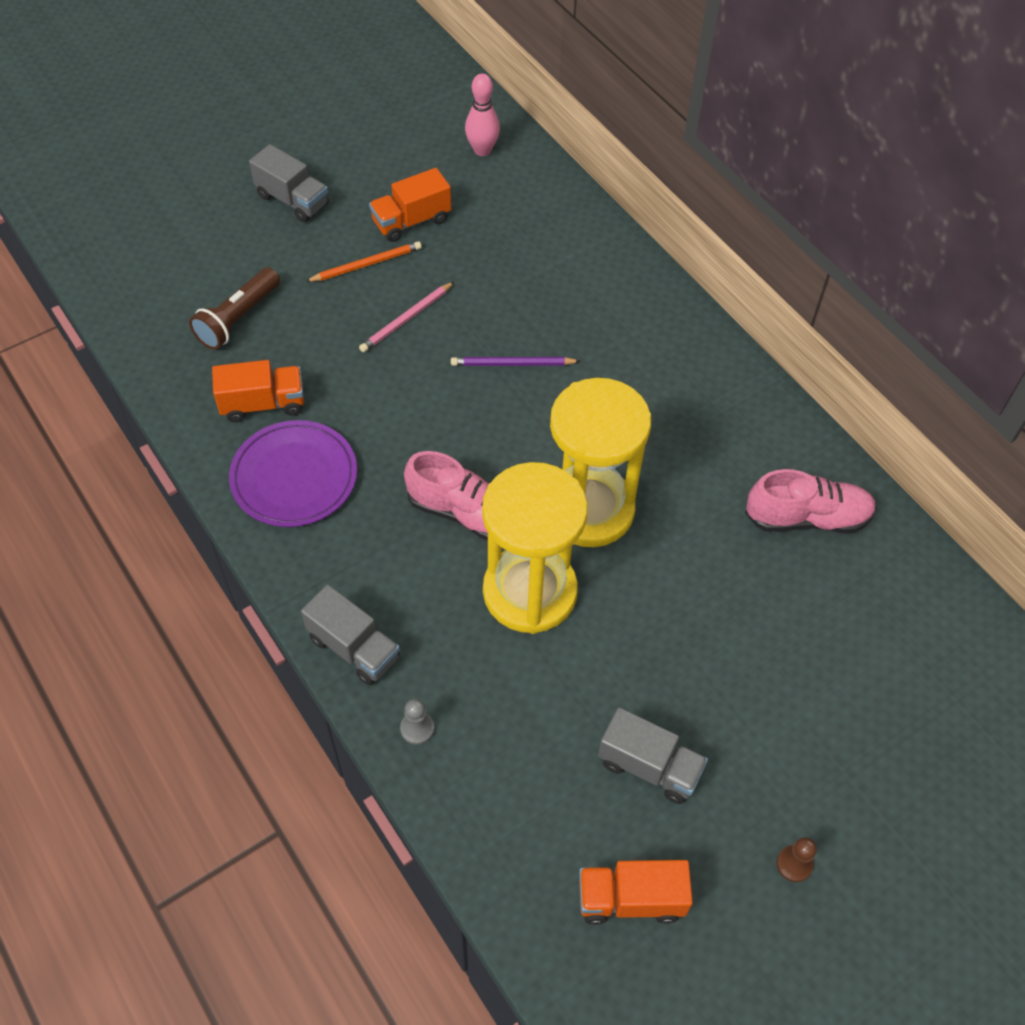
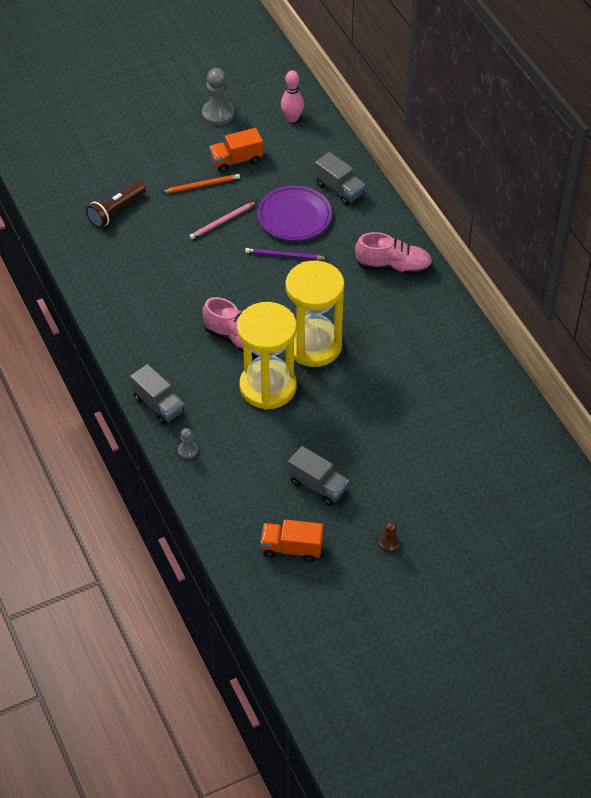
camera: 10 degrees right, 5 degrees down
(263, 404) = (124, 263): orange truck -> none
(293, 200) = (161, 139): grey truck -> grey truck (339, 189)
(294, 477) = (137, 307): purple plate -> purple plate (294, 216)
(371, 154) = (218, 114): none -> grey pawn
(807, 518) = (448, 365): pink shoe -> pink shoe (393, 266)

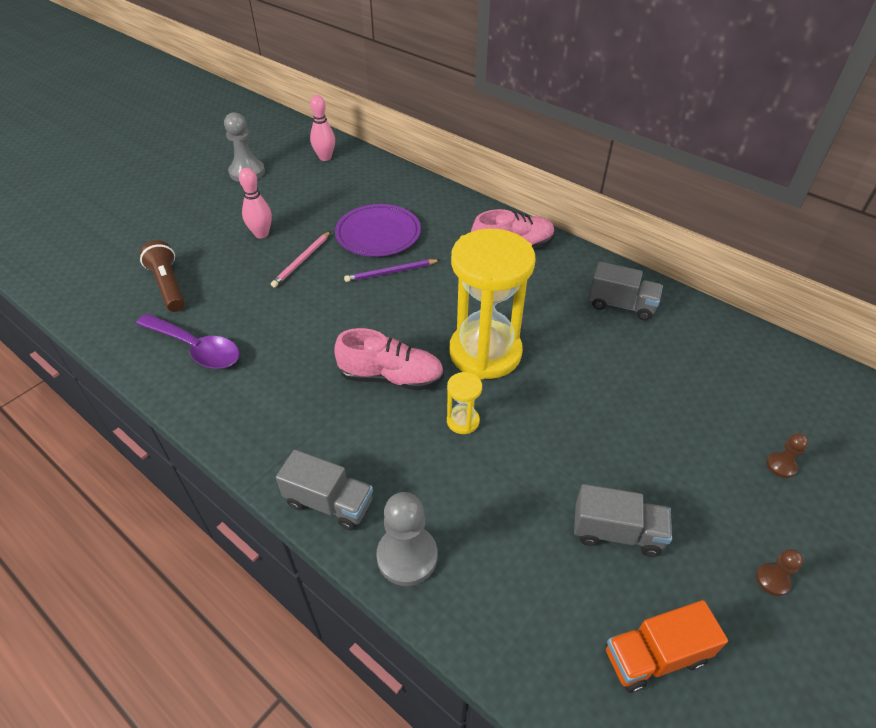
camera: 25 degrees left, 5 degrees down
(116, 211) = (168, 286): brown flashlight -> brown flashlight turned 135 degrees clockwise
(118, 271) = (196, 348): none -> purple spoon
(187, 450) = (407, 556): grey pawn -> grey pawn, size x1.93
(202, 185) = (261, 234): orange pencil -> pink bowling pin
(236, 160) = (287, 204): orange truck -> none
(268, 387) = (463, 421): yellow hourglass -> yellow hourglass, size x0.41
(339, 189) = (409, 199): grey truck -> grey truck (621, 305)
(455, 491) = (781, 465): none -> brown pawn

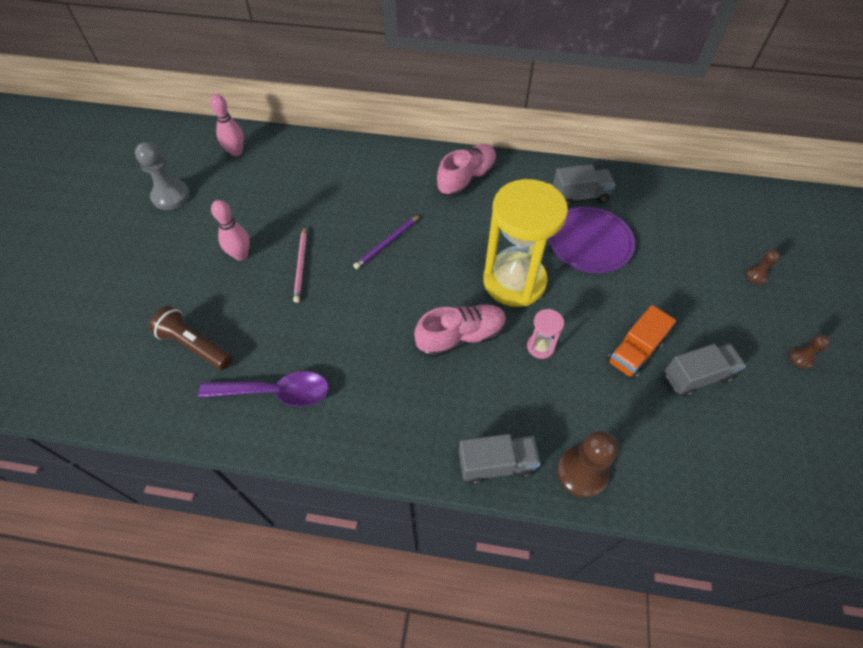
camera: 30 degrees left, 10 degrees up
(378, 234) = (347, 211): purple plate -> purple plate (590, 242)
(407, 556) = (582, 472): grey pawn -> brown pawn
(463, 421) = (540, 346): yellow hourglass -> pink hourglass
(655, 656) = (774, 448): orange truck -> orange truck (634, 352)

